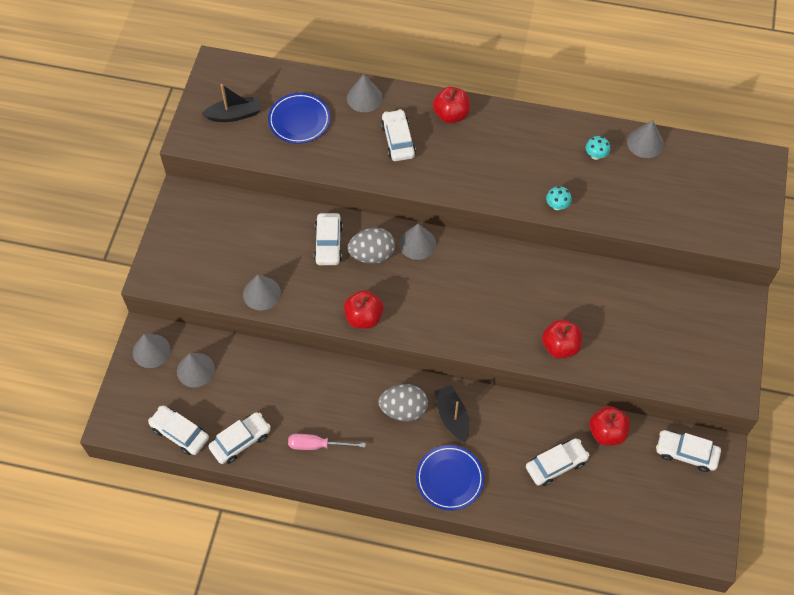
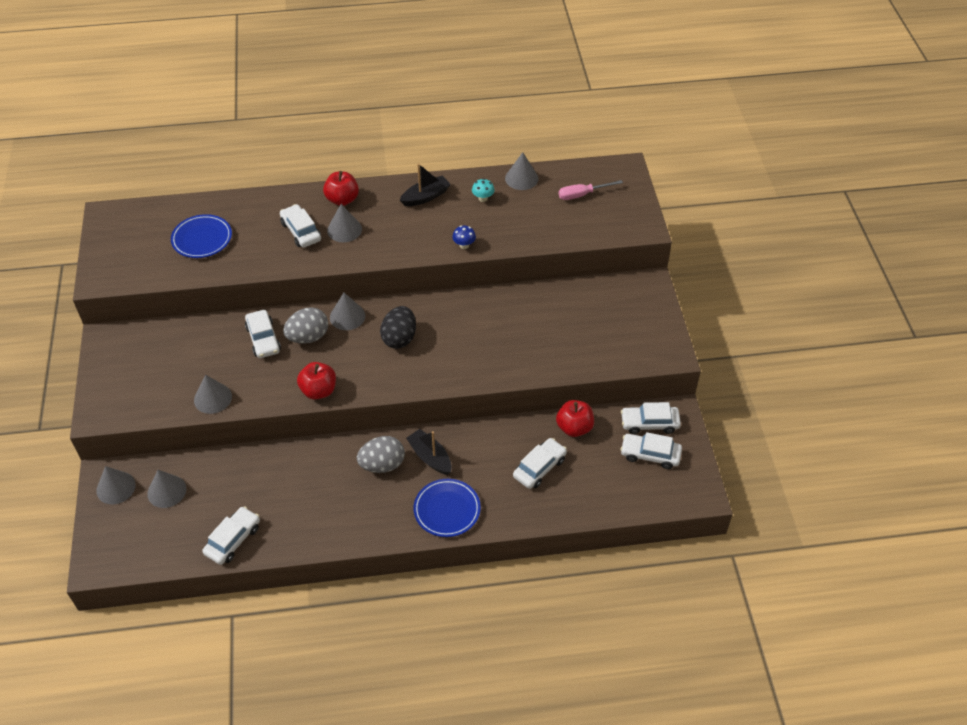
camera: 20 degrees left, 10 degrees down
(180, 433) = (169, 551): white car -> white car (650, 454)
(234, 115) = (137, 250): black boat -> black boat (425, 197)
(317, 445) = (310, 520): pink screwdriver -> pink screwdriver (582, 195)
(364, 97) = (257, 206): grey cone -> grey cone (344, 229)
(461, 284) = (399, 338): none -> black egg
(557, 205) = (464, 245): turquoise mushroom -> blue mushroom
(560, 346) = (508, 363): red apple -> none

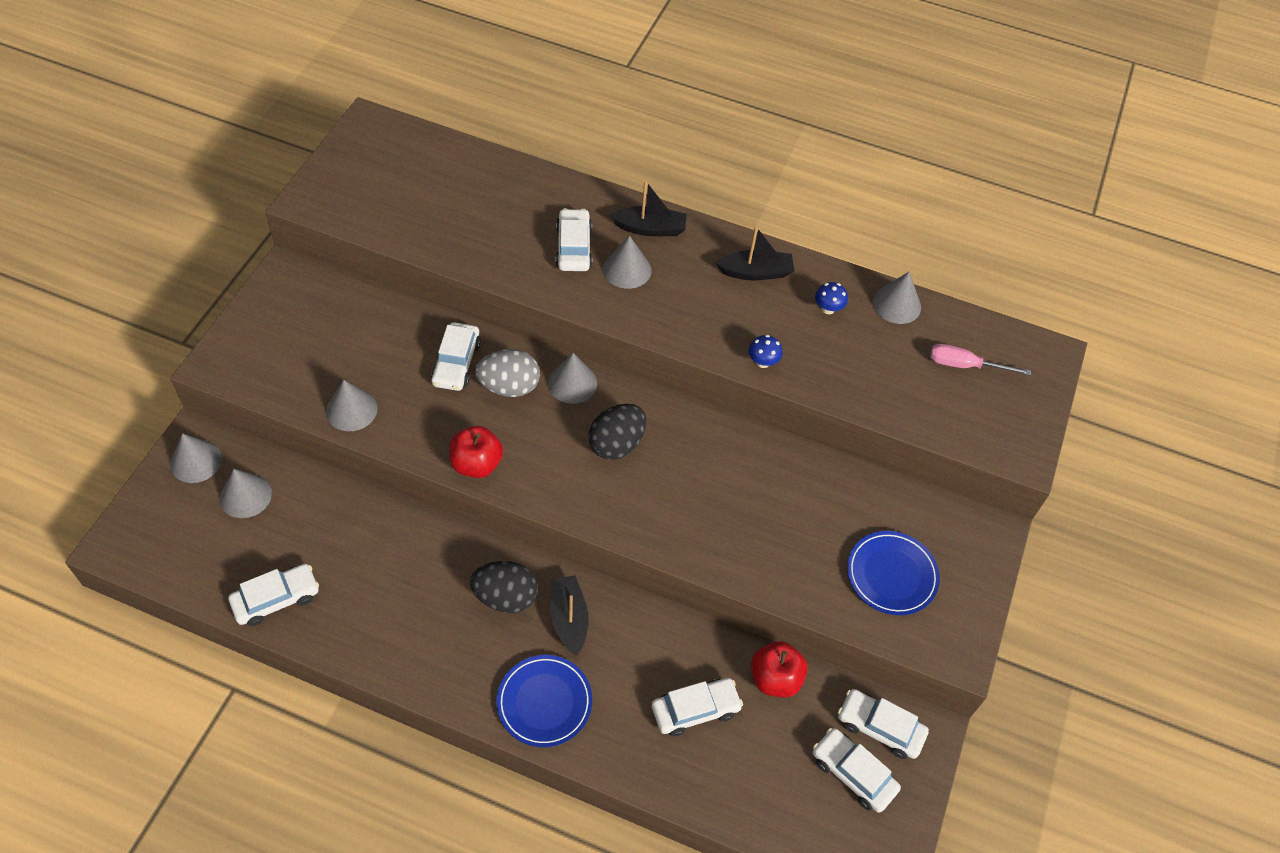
camera: 25 degrees right, 5 degrees up
(202, 239) = (454, 203): blue plate -> blue plate (891, 575)
(342, 199) = (650, 228): red apple -> black boat
(382, 465) = (505, 597): grey egg -> black egg
(483, 198) = (828, 309): turquoise mushroom -> blue mushroom

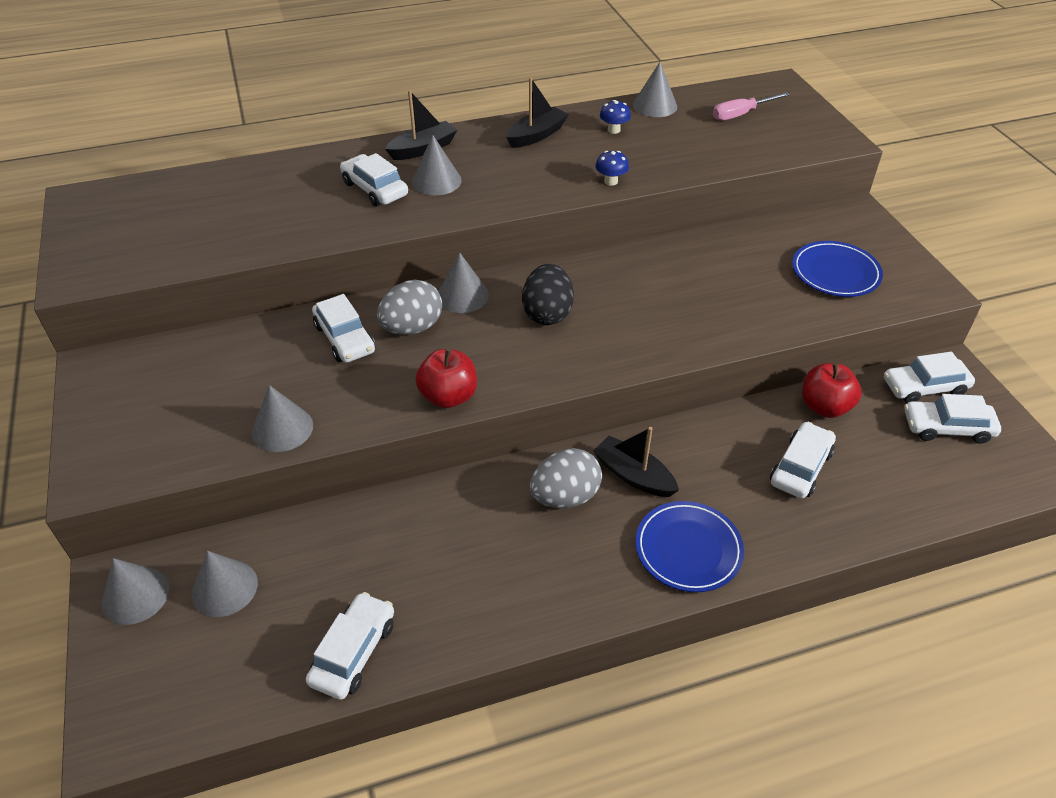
camera: 35 degrees left, 10 degrees down
(505, 597) = (565, 496): black egg -> grey egg

